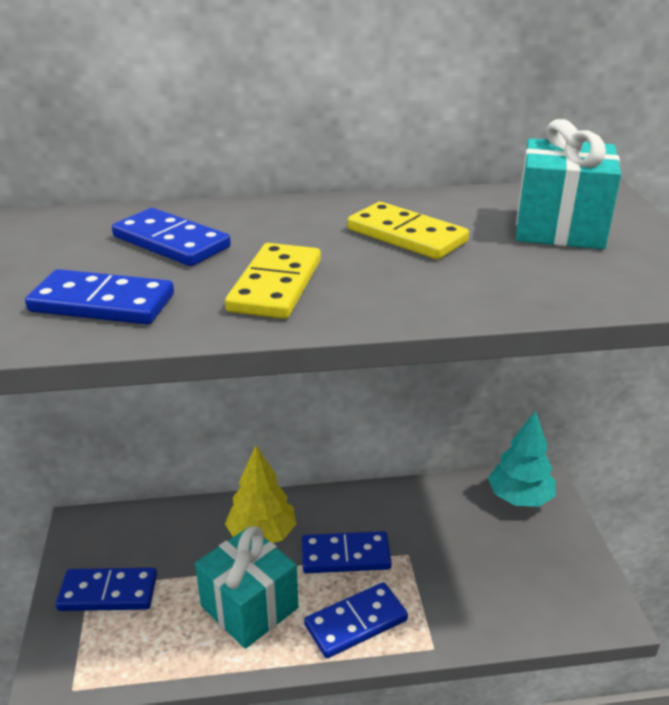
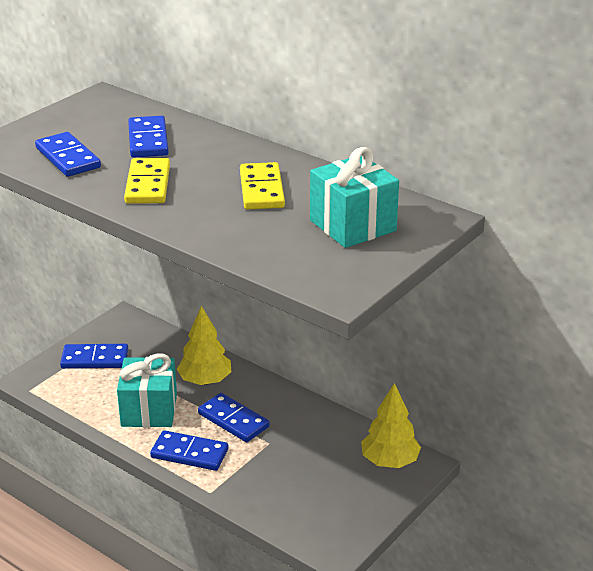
camera: 45 degrees right, 0 degrees up
(108, 593) = (95, 359): blue domino -> blue domino turned 45 degrees counterclockwise
(275, 285) = (147, 184): yellow domino -> yellow domino turned 60 degrees counterclockwise
(519, 498) = (390, 461): turquoise tree -> yellow tree

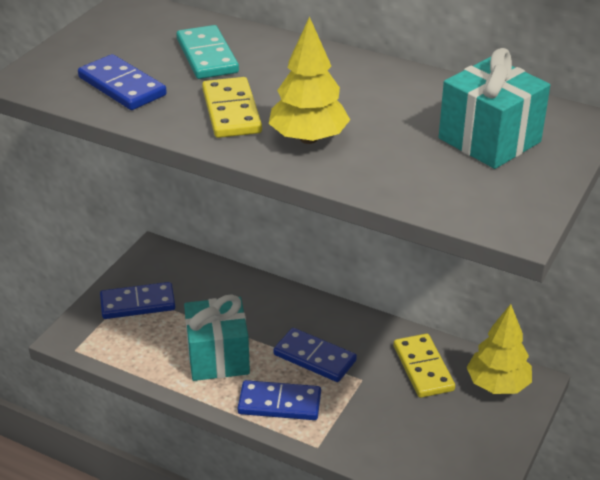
camera: 10 degrees left, 5 degrees up
(148, 140) = (207, 56): blue domino -> turquoise domino
(205, 381) = (268, 315): yellow tree -> yellow tree (308, 138)
(262, 190) = (366, 105): yellow domino -> yellow domino (423, 368)

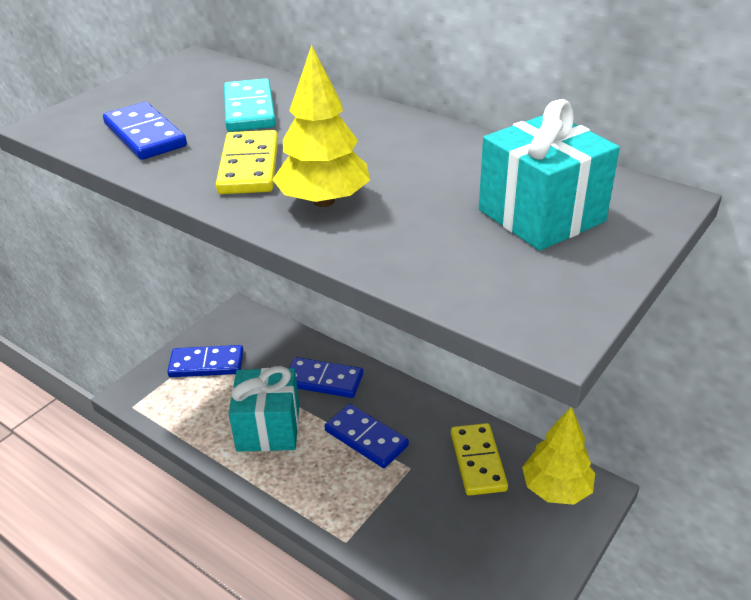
camera: 10 degrees right, 0 degrees up
(279, 403) = (318, 486): blue domino -> blue domino (324, 380)

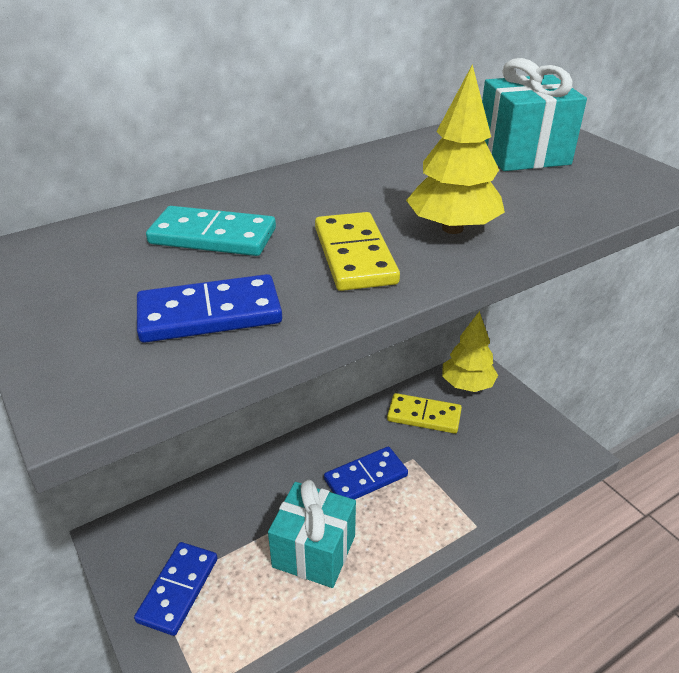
camera: 70 degrees left, 0 degrees up
(249, 167) = (354, 255): yellow domino -> yellow domino turned 60 degrees clockwise
(324, 380) = (273, 488): blue domino -> none

